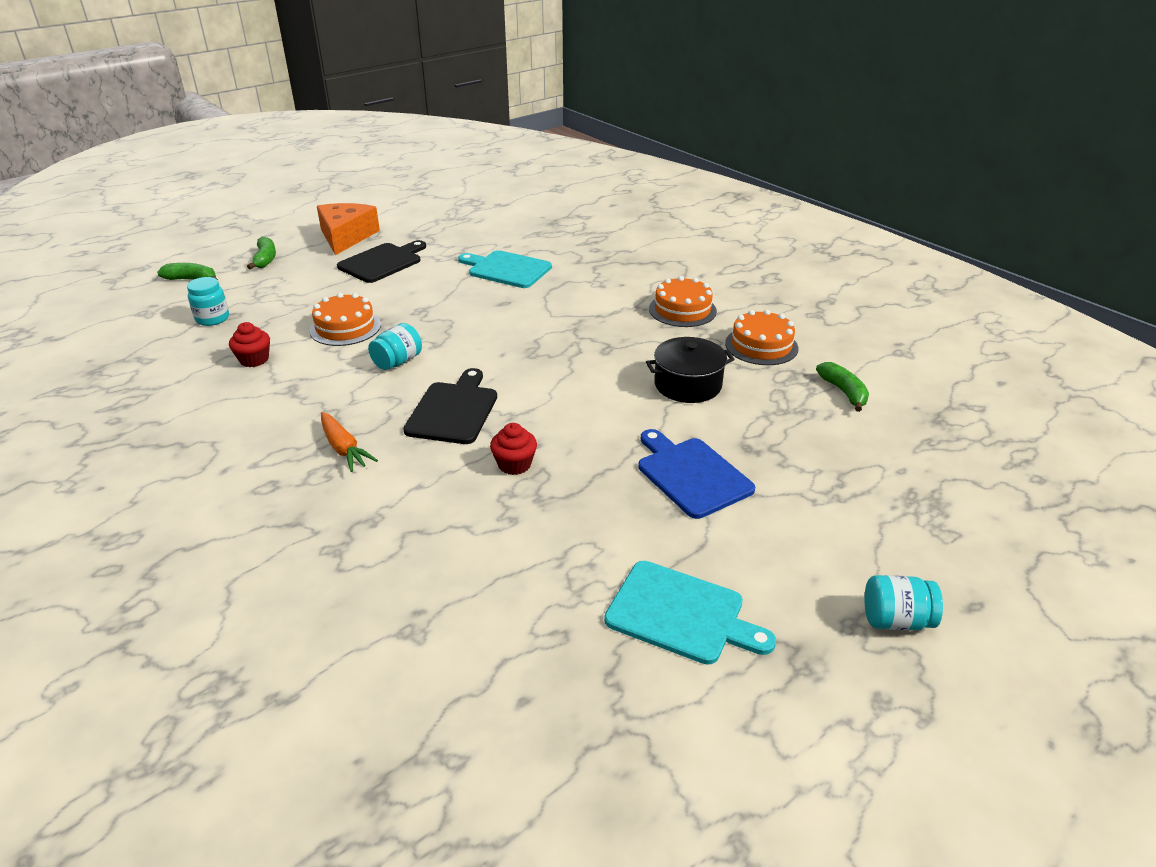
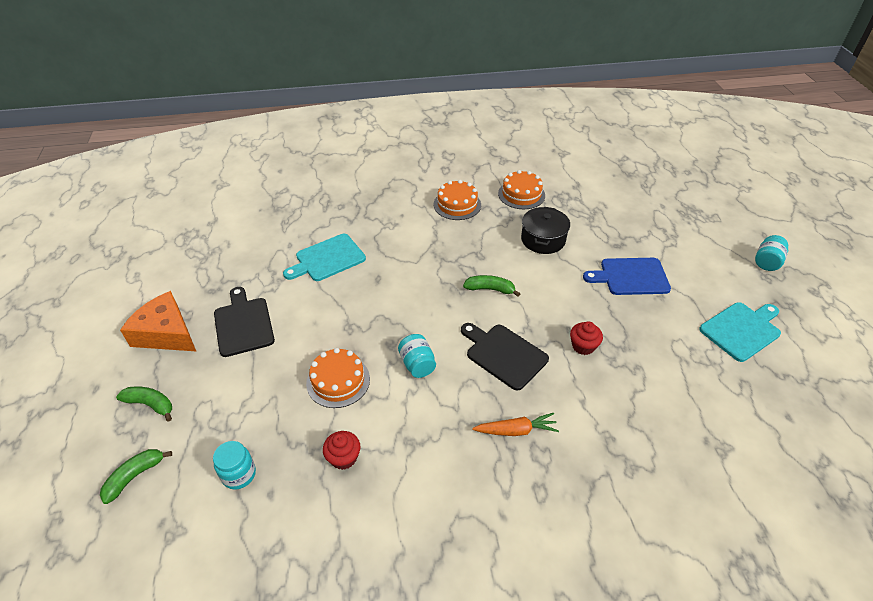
camera: 60 degrees left, 10 degrees up
(844, 392) = (586, 189): green banana -> green banana (490, 289)

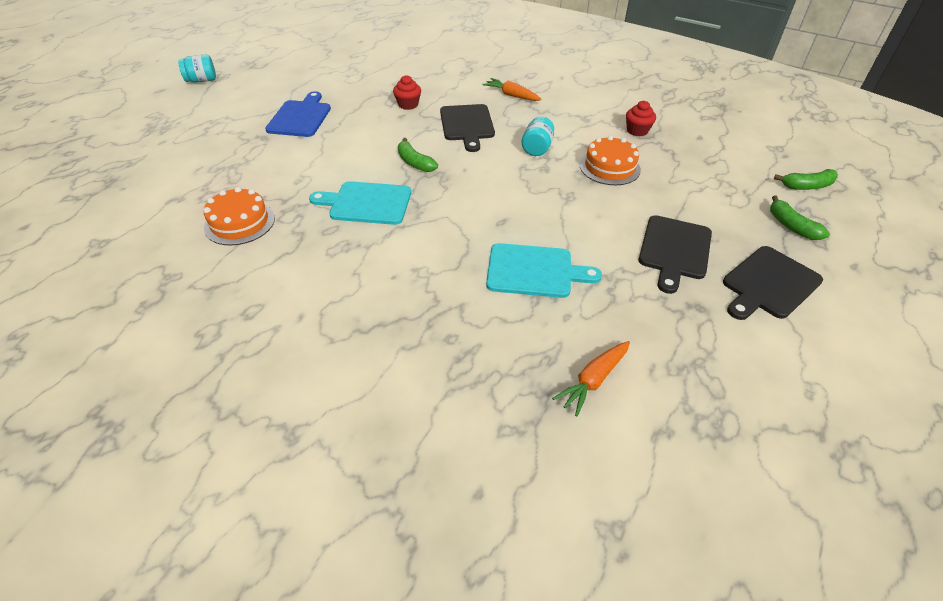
camera: 140 degrees left, 0 degrees up
(166, 333) = (769, 284): orange cheese -> black cutting board
(239, 474) = (719, 154): turquoise jar -> none
(256, 224) = (593, 381): none -> orange carrot
(457, 204) = (318, 252): orange cake -> none
(543, 239) = (307, 172): black pot -> none
(631, 276) = (300, 117): blue cutting board -> blue cutting board turned 120 degrees counterclockwise
(742, 330) = (302, 68): turquoise cutting board -> turquoise cutting board (367, 203)

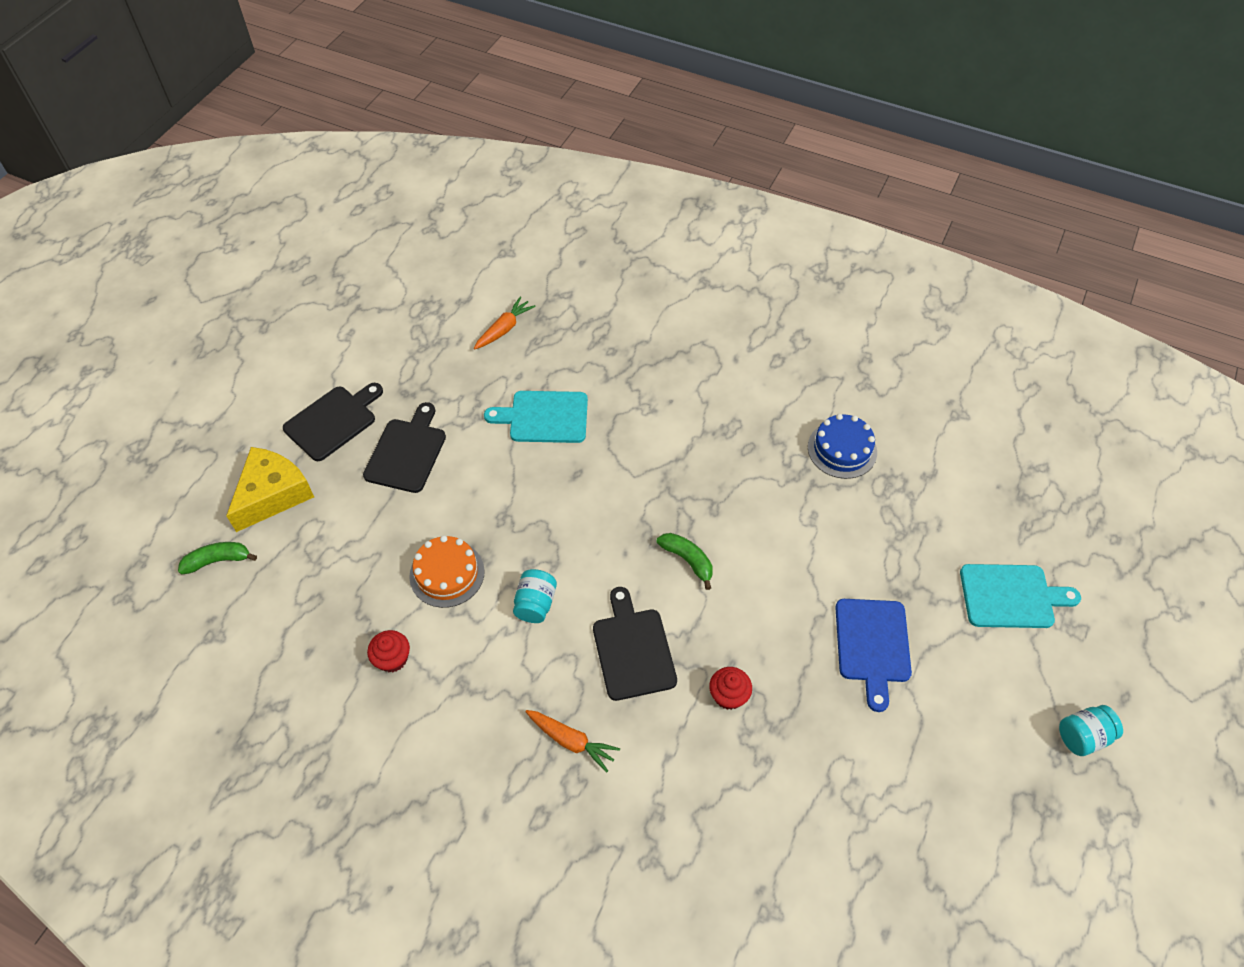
camera: 175 degrees right, 10 degrees up
(239, 222) = (842, 449): orange cake -> blue cake
(367, 203) = (723, 487): turquoise cutting board -> turquoise cutting board (1011, 596)
(791, 226) = (273, 494): green banana -> yellow cheese

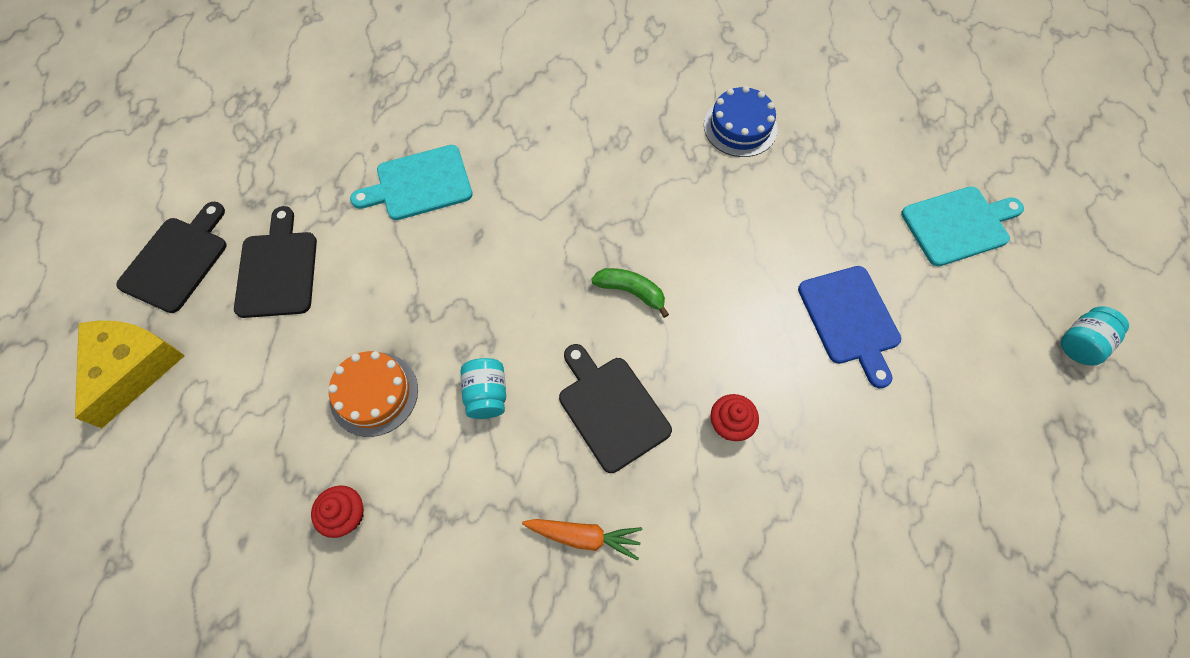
camera: 20 degrees left, 10 degrees up
(218, 560) = (90, 470): green banana -> none
(504, 329) = (339, 100): orange carrot -> none

